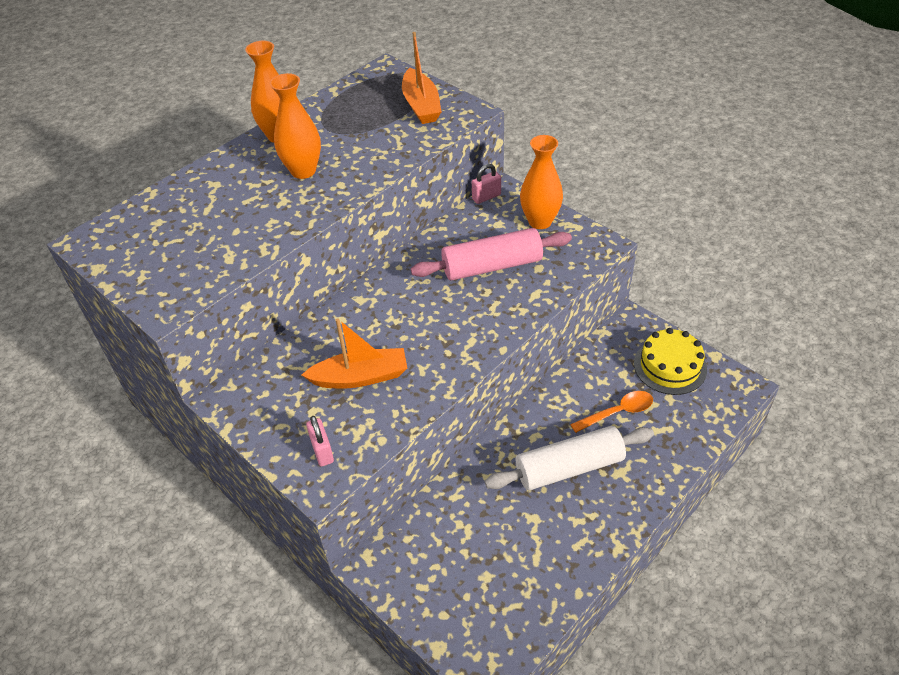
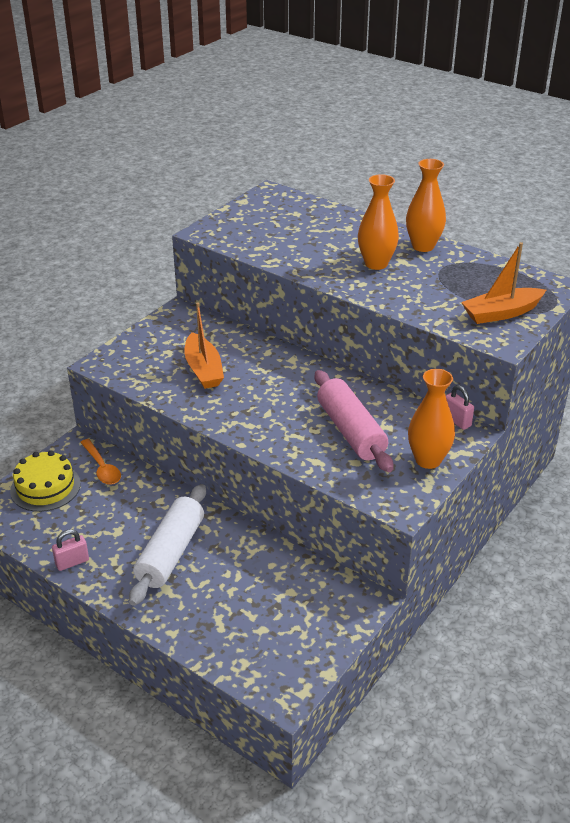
camera: 80 degrees right, 10 degrees down
(322, 451) = (130, 361): pink padlock -> pink padlock (72, 562)
(569, 468) = (170, 553): white rolling pin -> white rolling pin turned 45 degrees clockwise
(617, 412) = (238, 587): orange spoon -> orange spoon (102, 468)
(670, 366) = (307, 631): yellow cake -> yellow cake (45, 487)

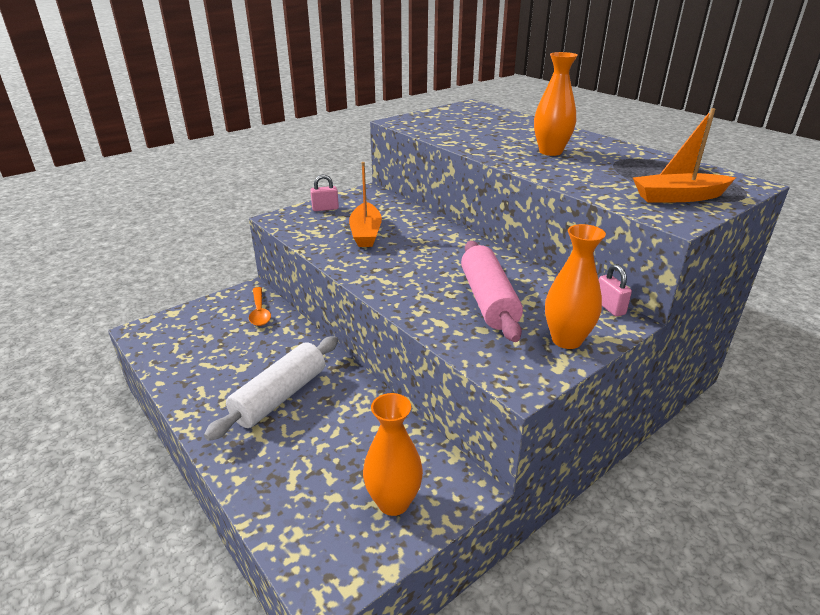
camera: 15 degrees right, 5 degrees down
(45, 487) = (202, 319): yellow cake -> none
(72, 562) = (184, 388): pink padlock -> pink padlock (325, 208)
(423, 246) = (603, 145): orange vase -> orange vase (393, 502)

